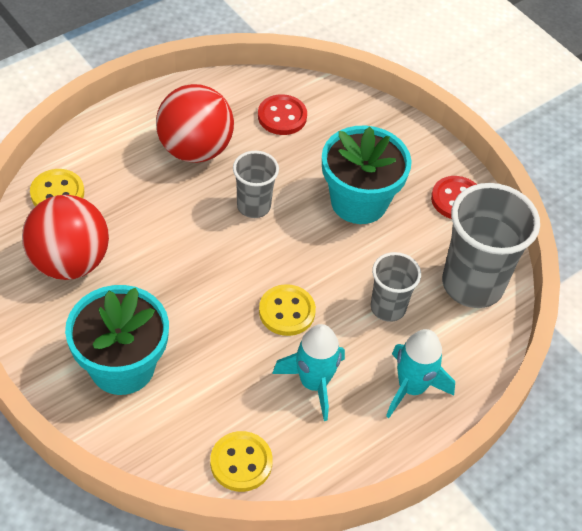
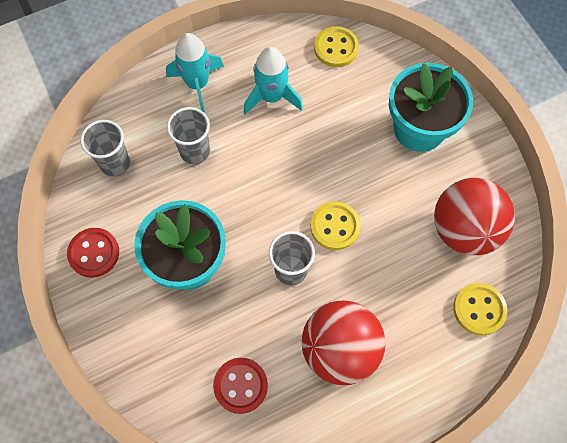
camera: 165 degrees left, 15 degrees up
(287, 311) = (281, 158): yellow button -> yellow button (335, 226)
(472, 284) = (115, 163): grey cup -> grey cup, size x0.56

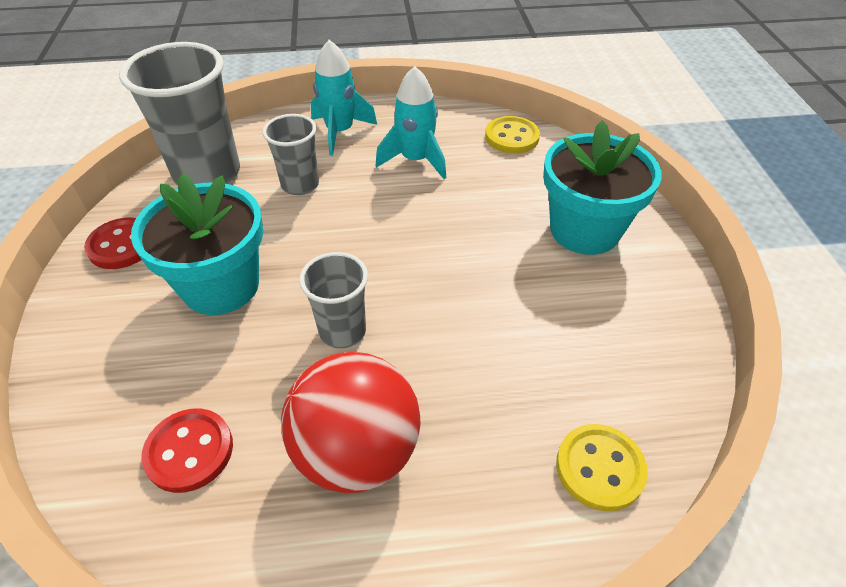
camera: 20 degrees right, 20 degrees down
(115, 163) = (207, 174): grey cup -> grey cup, size x1.79
(335, 226) = (426, 300): yellow button -> none
(464, 230) = (609, 355): red ball -> none

